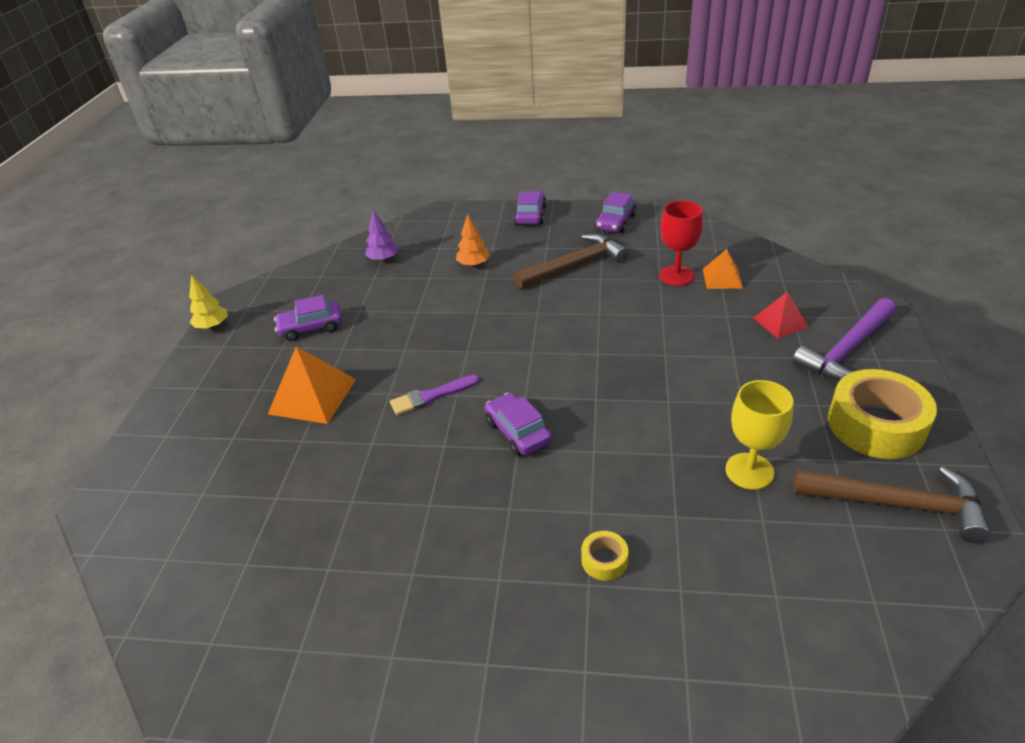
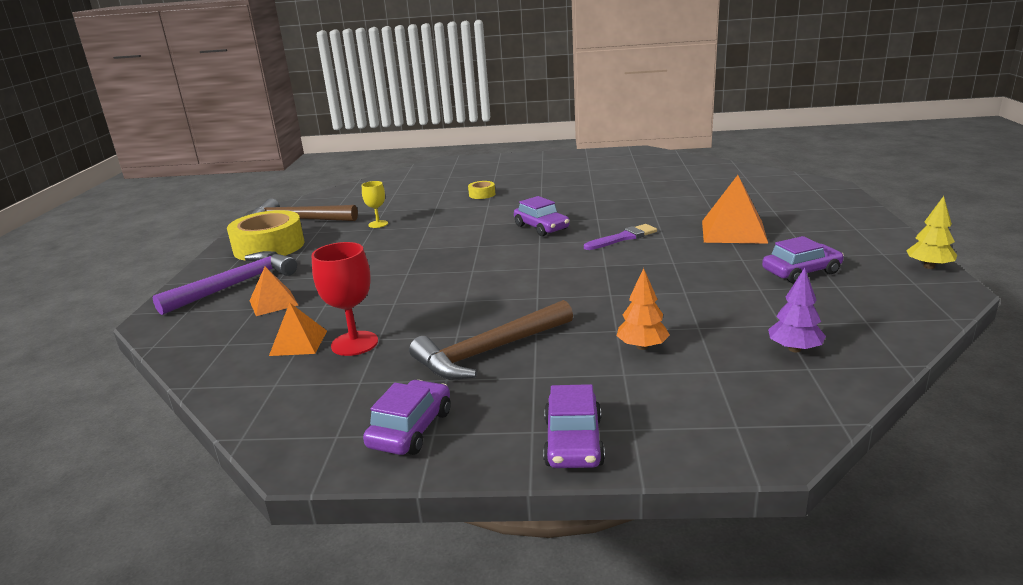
camera: 175 degrees right, 15 degrees down
(749, 471) = (378, 224): yellow goblet -> yellow goblet, size x0.60
(780, 322) = (273, 302): red pyramid -> orange pyramid

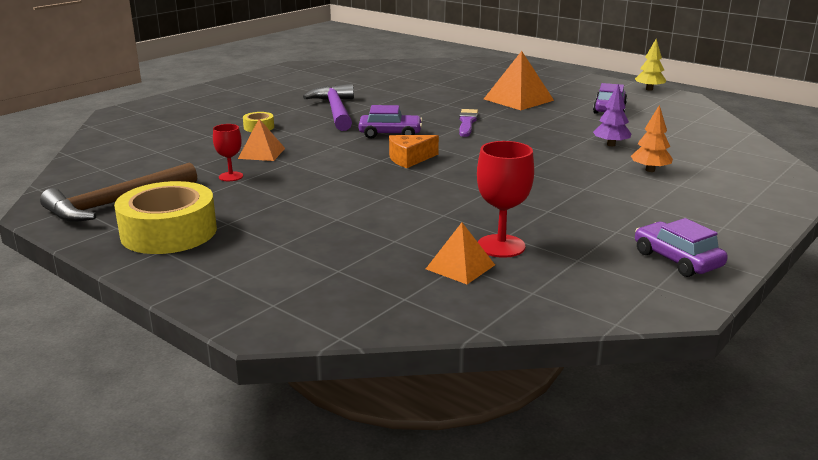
camera: 55 degrees left, 0 degrees up
(235, 285) = (249, 268): purple hammer -> purple hammer (335, 111)
(273, 302) = (341, 259): orange pyramid -> orange pyramid (261, 153)
(378, 224) = (231, 176): yellow goblet -> red goblet
(489, 351) = (591, 208): brown hammer -> none
(496, 252) = (409, 159): none -> orange cheese
(573, 442) = (748, 220): purple car -> none
(794, 349) = (704, 143): purple tree -> purple tree (611, 145)

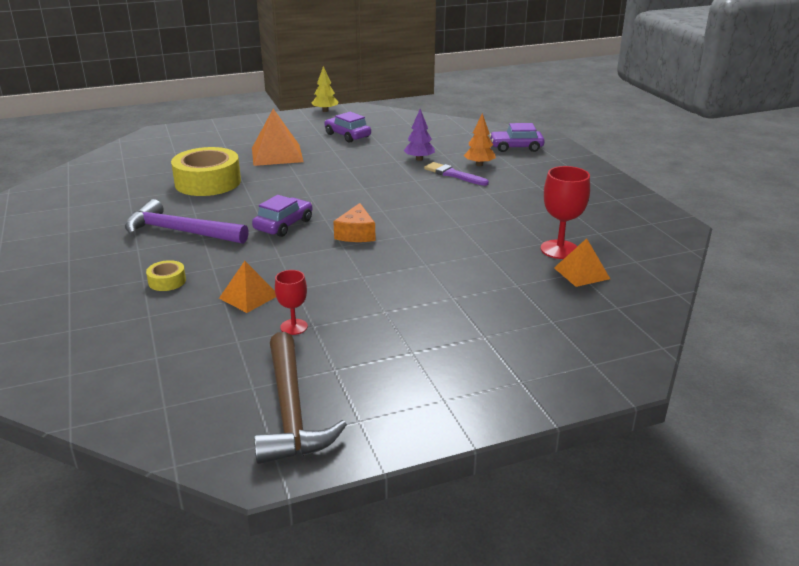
camera: 60 degrees left, 5 degrees up
(169, 232) = (403, 389): yellow tape -> yellow tape (208, 182)
(467, 122) = (302, 188): purple brush -> purple brush (453, 174)
(677, 259) = (620, 205): purple car -> purple car (516, 147)

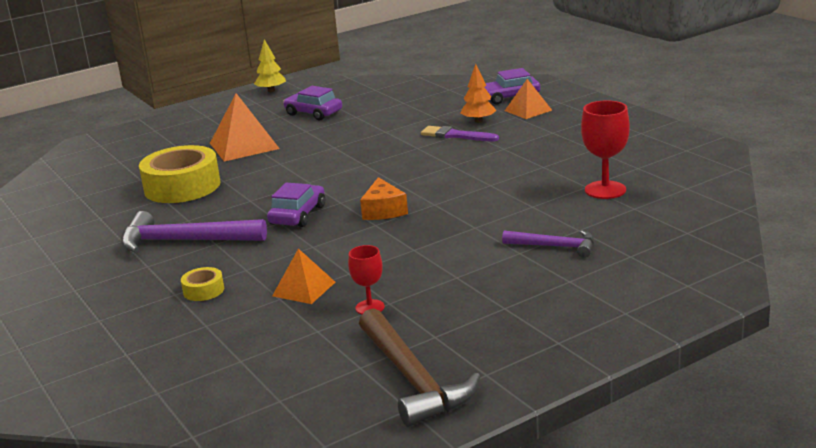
camera: 10 degrees left, 5 degrees down
(419, 159) = (409, 125): purple tree -> none
(488, 298) = (555, 246): none -> purple hammer
(581, 273) = (637, 208): orange pyramid -> orange pyramid (528, 110)

